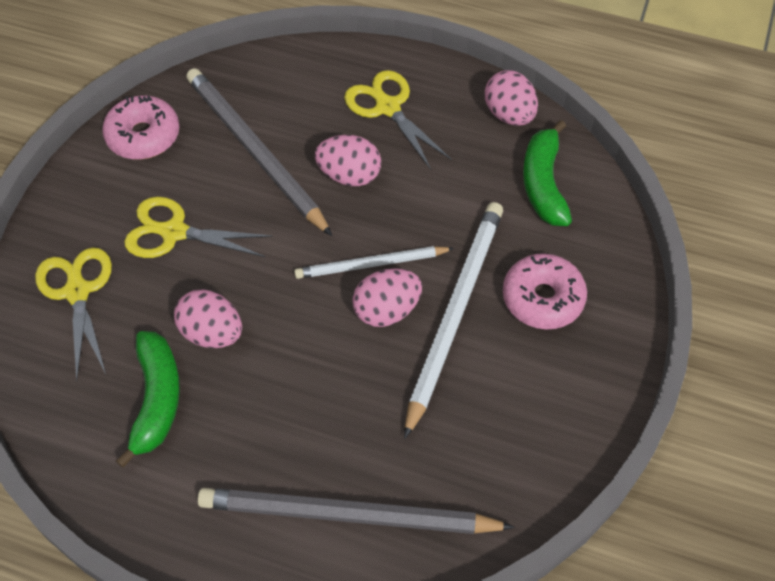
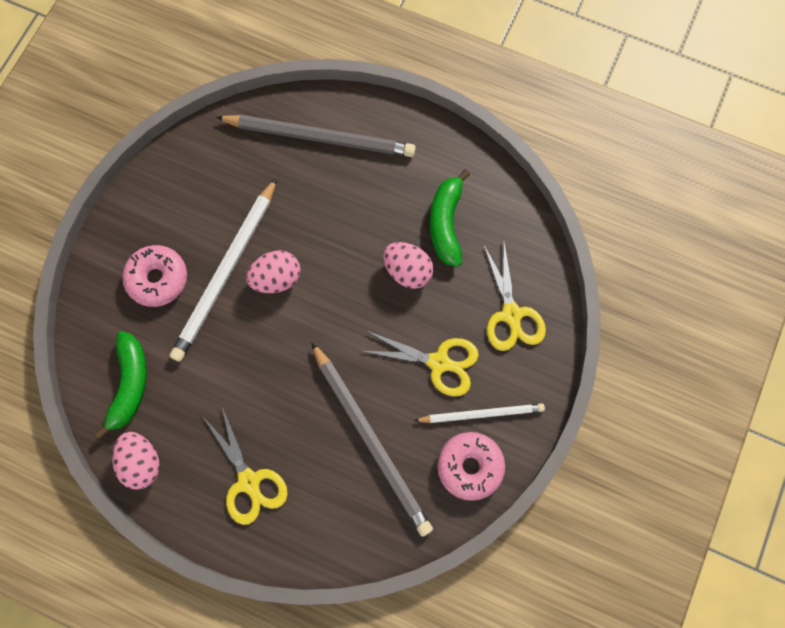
camera: 175 degrees left, 15 degrees up
(349, 175) = (291, 407): pink egg -> none
(371, 264) = (283, 319): white pencil -> white pencil (482, 414)

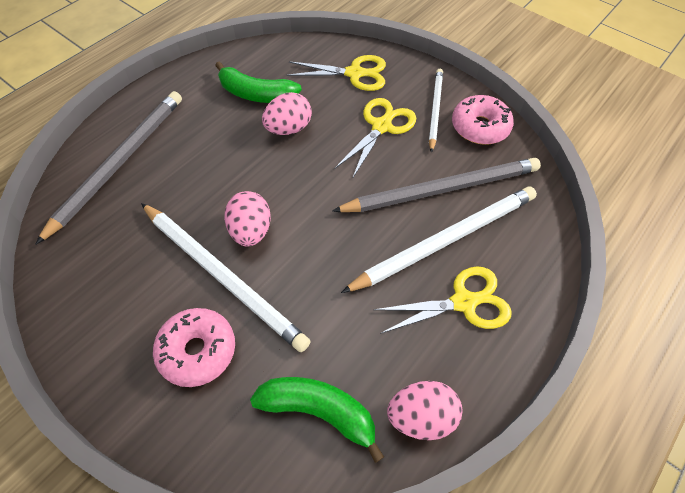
camera: 75 degrees left, 15 degrees down
(311, 455) = (446, 240): none -> white pencil

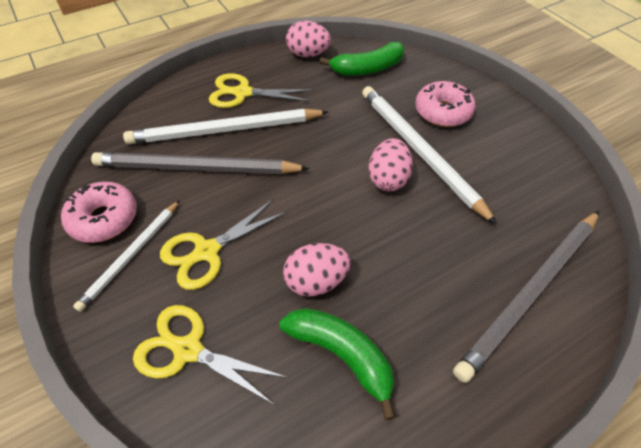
camera: 160 degrees left, 5 degrees down
(319, 411) = (367, 68): green banana -> green banana turned 60 degrees counterclockwise

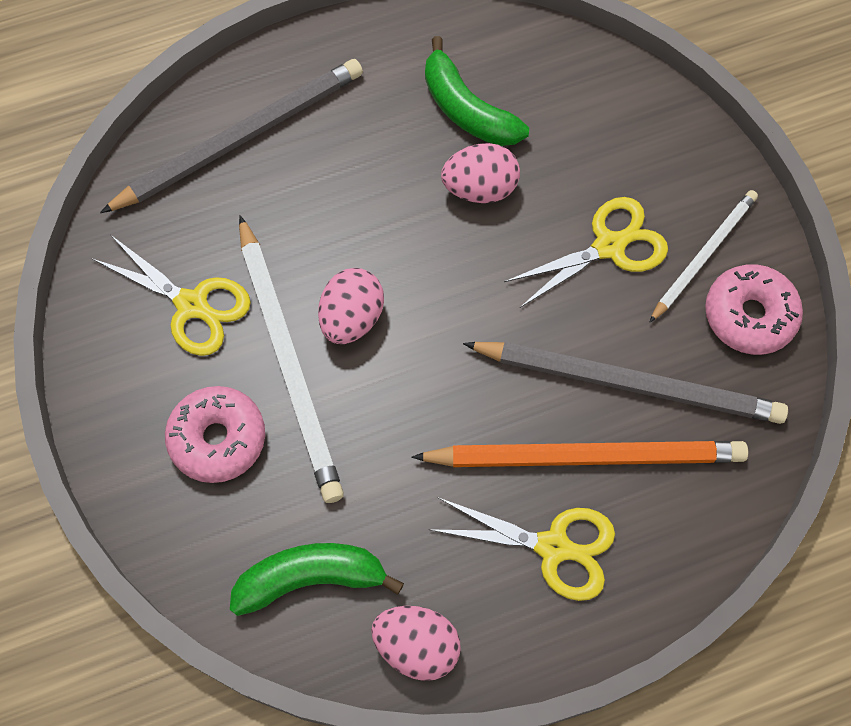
camera: 170 degrees left, 15 degrees up
(188, 350) = (626, 138): yellow scissors -> yellow scissors (192, 305)
(225, 130) = (586, 456): white pencil -> orange pencil

